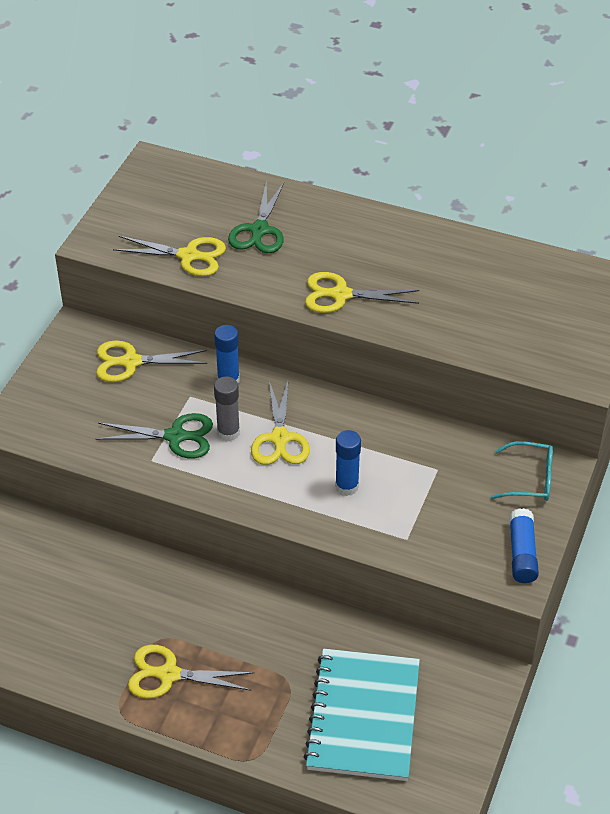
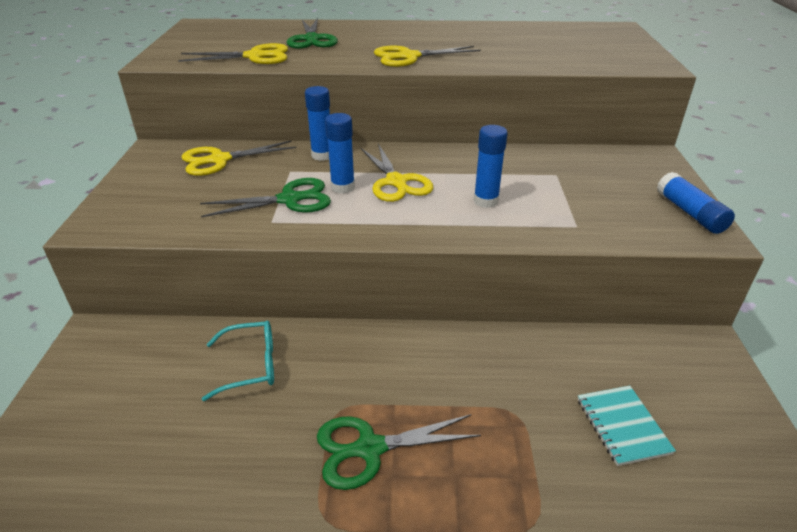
camera: 20 degrees left, 10 degrees down
(169, 674) = (370, 448): yellow scissors -> green scissors
(228, 432) = (343, 187): grey glue stick -> blue glue stick
(363, 716) = (622, 426): turquoise notebook -> turquoise notebook, size x0.49
(530, 479) = (639, 165): turquoise glasses -> turquoise glasses (251, 365)

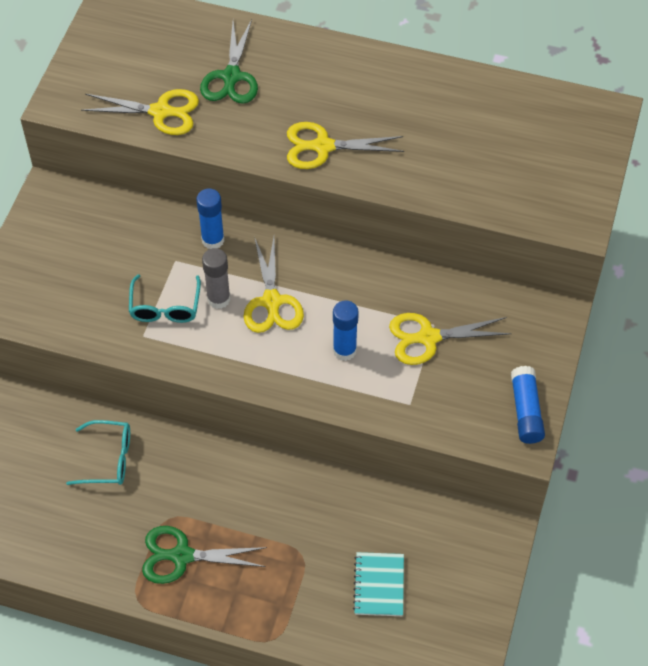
camera: 15 degrees right, 20 degrees up
(219, 160) = (110, 226): yellow scissors -> yellow scissors (428, 337)
(289, 200) = (165, 307): green scissors -> turquoise glasses
(343, 187) = (218, 299): blue glue stick -> grey glue stick

